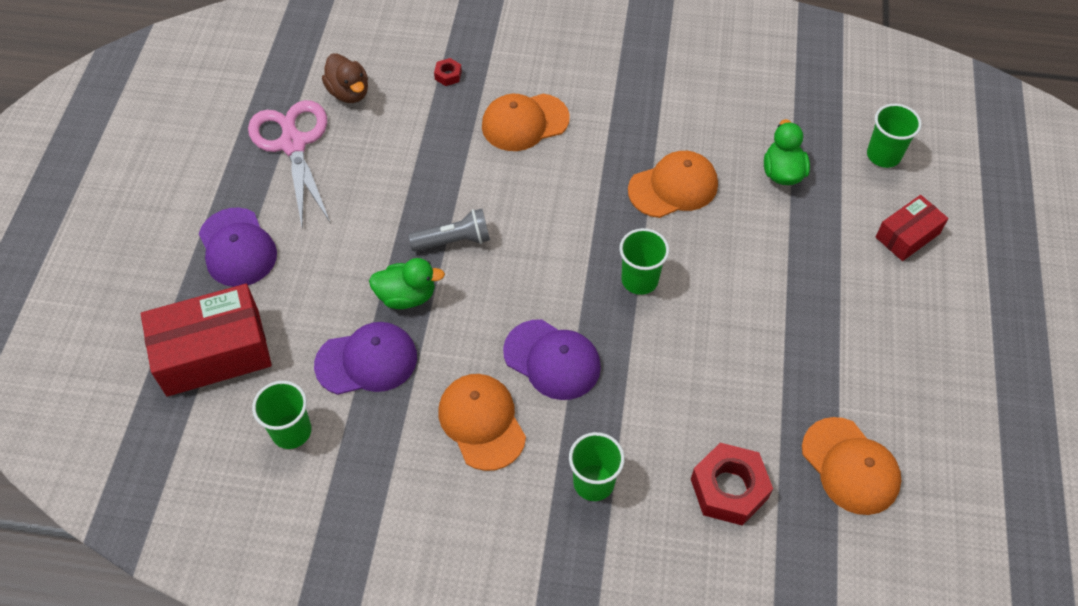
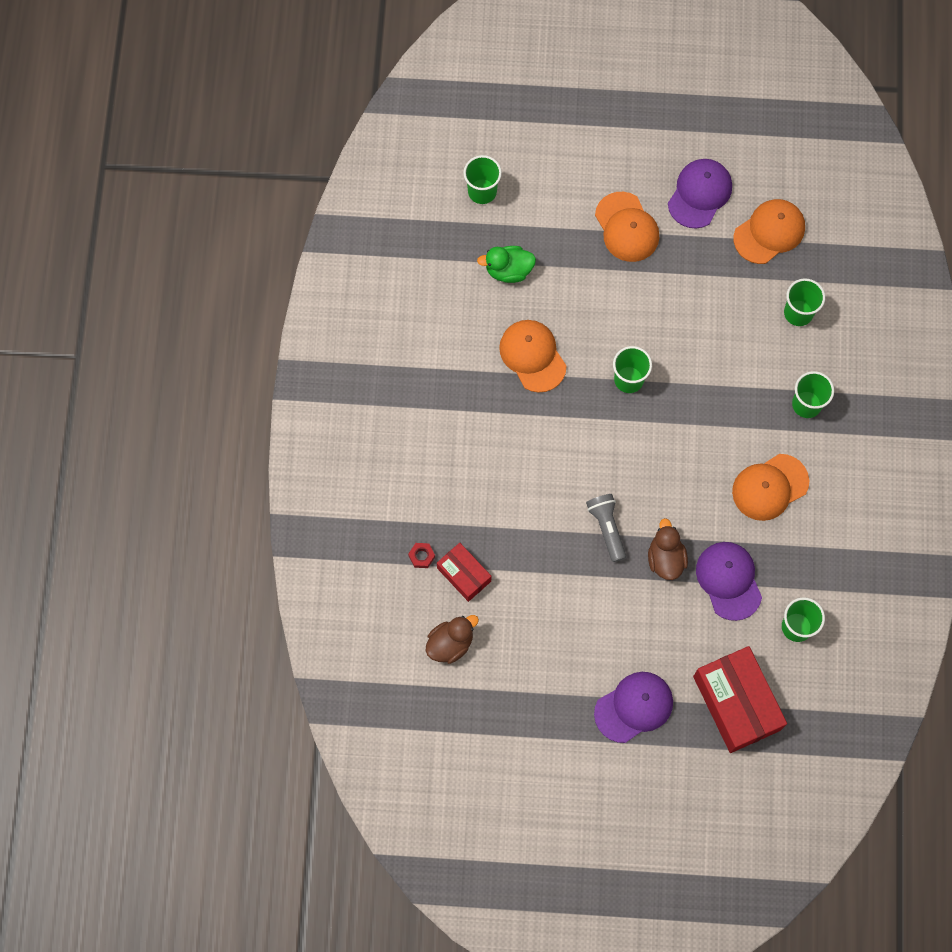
camera: 95 degrees left, 15 degrees up
(293, 143) = (516, 683): pink scissors -> none
(407, 296) = (665, 558): green duck -> brown duck
(524, 122) = (472, 483): orange cap -> orange cap (627, 227)
(552, 360) = (710, 440): purple cap -> purple cap (699, 194)
(729, 489) = (798, 313): red nut -> green cup
(907, 235) = (563, 179): red box -> red box (464, 574)

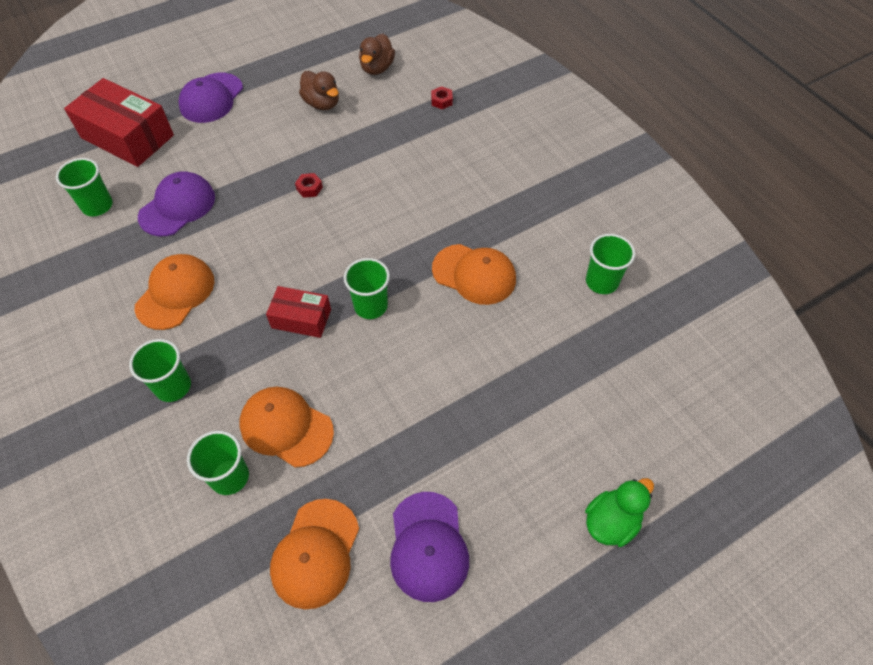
camera: 145 degrees right, 15 degrees down
(464, 574) = (401, 106): red box -> red box (301, 318)
(482, 191) = (654, 391): green cup -> green cup (601, 282)
(508, 270) = (560, 332): green duck -> green duck (611, 521)
(607, 528) = (309, 188): grey flashlight -> red nut
(627, 227) = (481, 450): orange cap -> orange cap (286, 427)
(665, 558) = (244, 193): brown duck -> brown duck (322, 103)
(729, 580) = (177, 206): purple cap -> purple cap turned 90 degrees counterclockwise

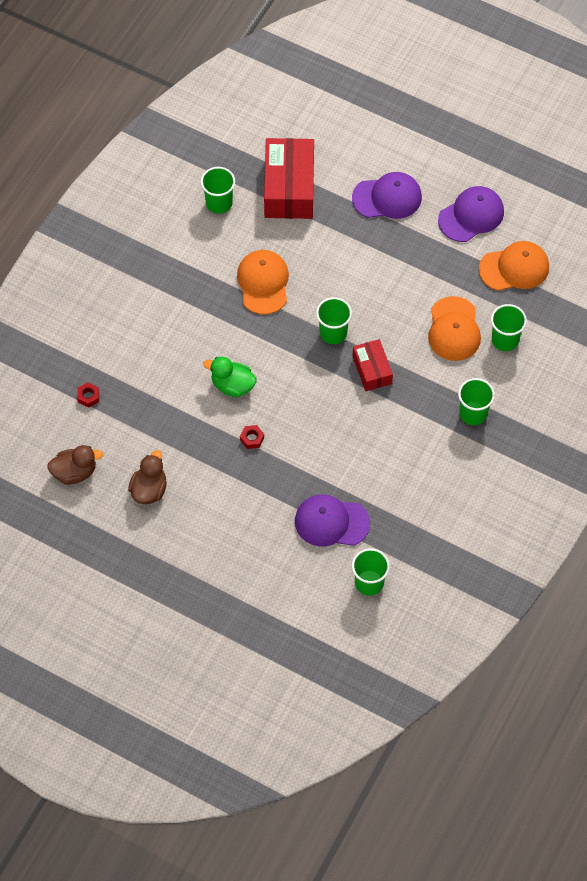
camera: 120 degrees left, 5 degrees up
(127, 137) = (285, 620): red box -> red box (289, 188)
(175, 293) = (406, 464): orange cap -> none
(211, 98) = (198, 586): purple cap -> purple cap (387, 198)
(611, 521) = (394, 134): green duck -> green duck (232, 385)

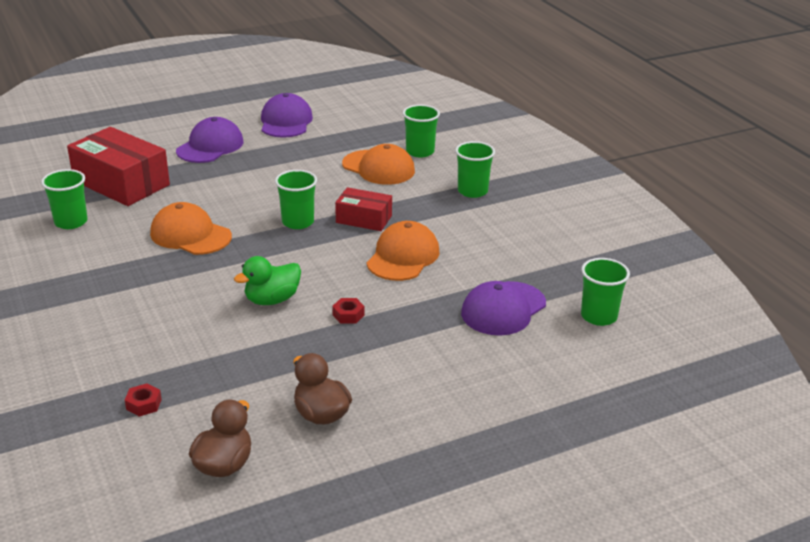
camera: 55 degrees left, 30 degrees down
(514, 268) = (360, 124): orange cap -> orange cap (403, 257)

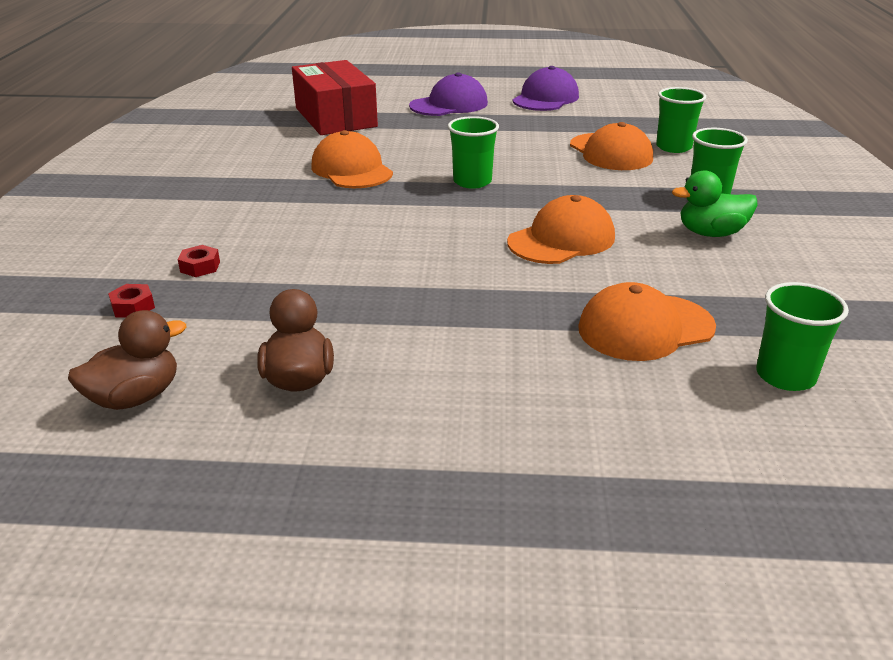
camera: 30 degrees right, 0 degrees up
(71, 222) = (257, 137): green cup -> none
(272, 300) = (370, 245): green duck -> green duck (711, 233)
(348, 315) = (439, 281): red nut -> red nut (200, 267)
(364, 219) = (549, 194): red box -> none
(503, 309) = (645, 328): purple cap -> orange cap

